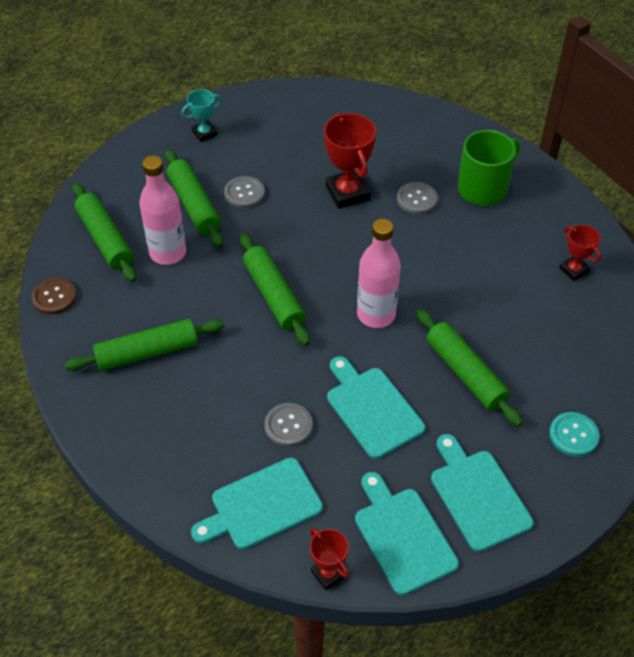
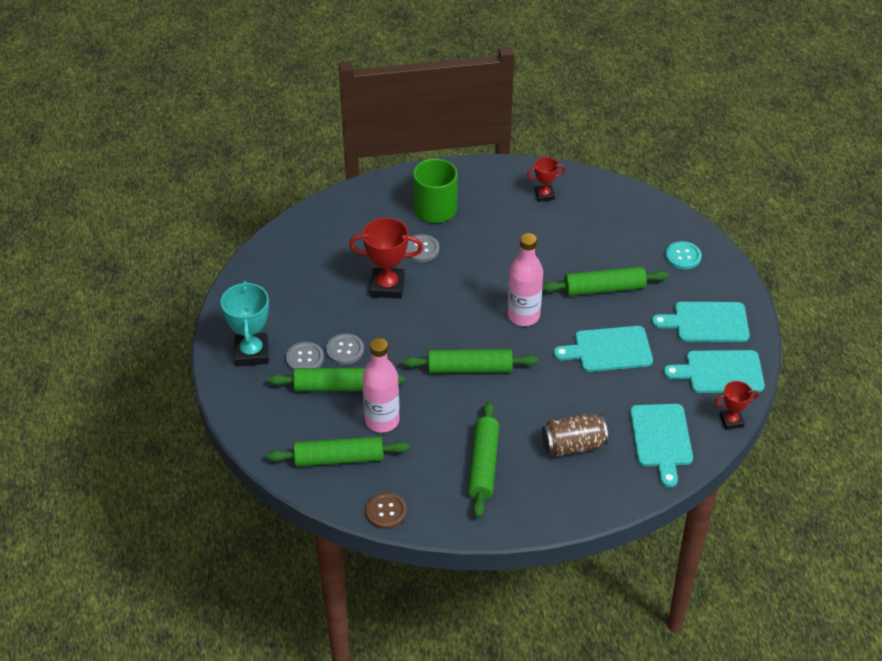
camera: 65 degrees left, 5 degrees down
(204, 133) = (252, 353): turquoise trophy -> turquoise trophy, size x1.74
(211, 422) = (573, 445): none -> brown can
(288, 426) = (599, 401): grey button -> grey button (305, 358)

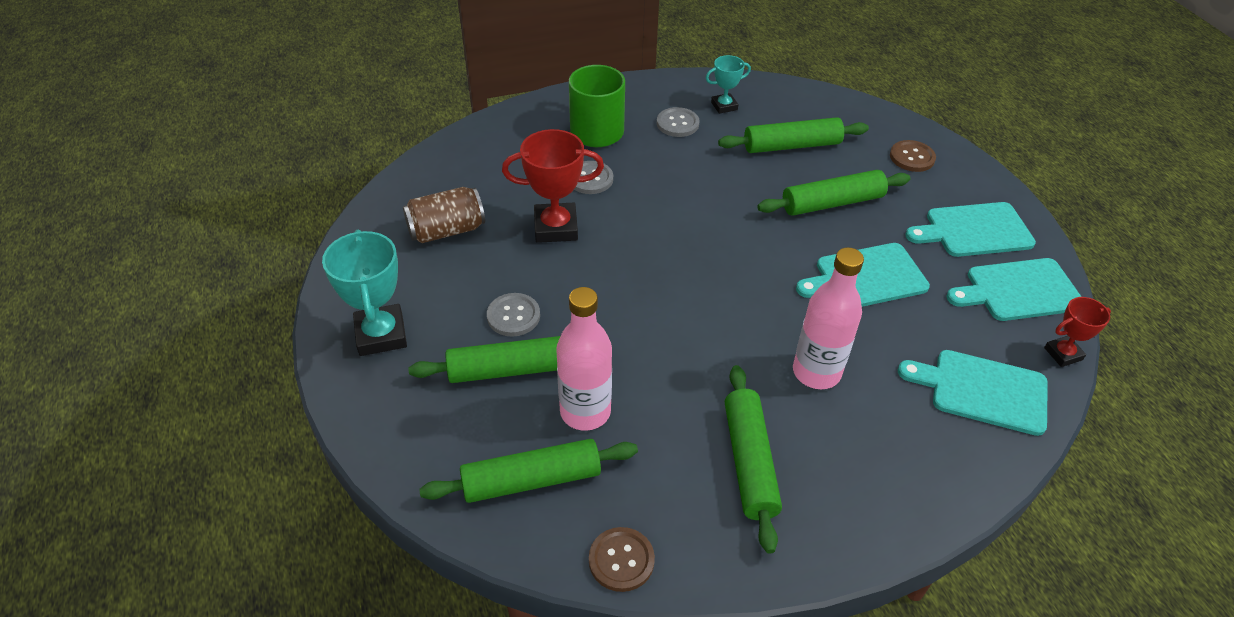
camera: 10 degrees left, 0 degrees up
(305, 358) = (458, 334): grey button -> grey button (677, 123)
(469, 368) = (691, 322): green rolling pin -> green rolling pin (791, 146)
(523, 316) = (742, 246): pink bottle -> pink bottle (816, 372)
(544, 195) = (724, 106): red trophy -> turquoise trophy
(573, 445) = (867, 415): brown can -> brown can (446, 230)
(661, 439) = (982, 391): turquoise cutting board -> turquoise cutting board turned 120 degrees clockwise
(683, 256) = (912, 157): turquoise button -> brown button

